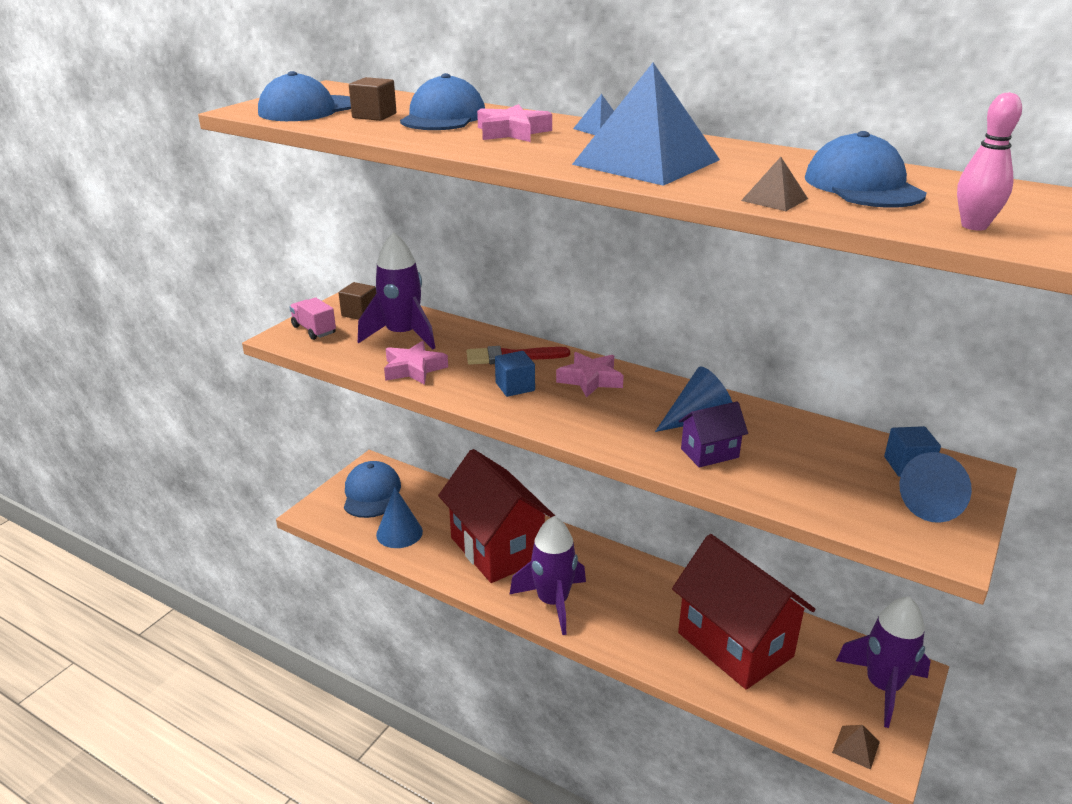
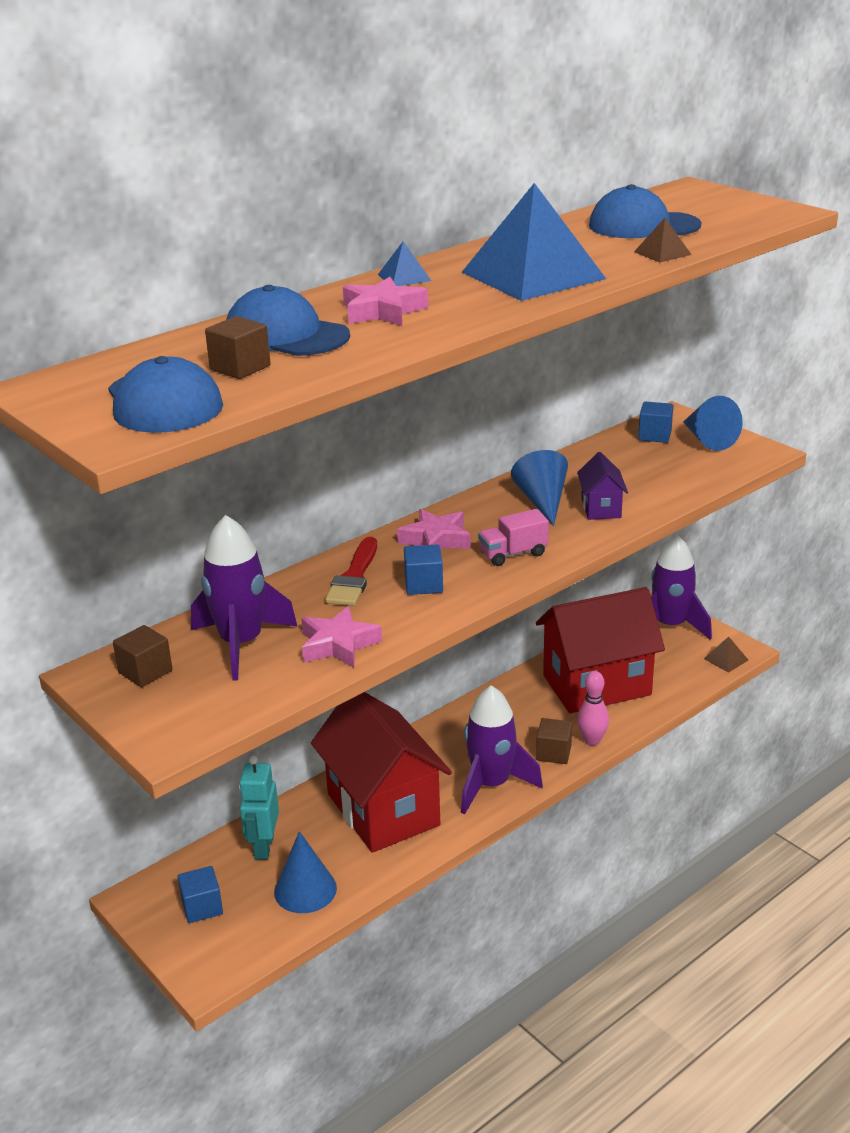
camera: 70 degrees left, 0 degrees up
(314, 330) = (167, 714): pink truck -> pink truck (513, 554)
(371, 493) = (202, 907): blue cap -> blue cube
(436, 503) = (263, 847): none -> turquoise robot
(497, 549) = (383, 809): red house -> red house turned 75 degrees clockwise
(614, 633) = (553, 753): none -> brown cube
(974, 226) = (744, 217): pink bowling pin -> pink bowling pin (592, 740)

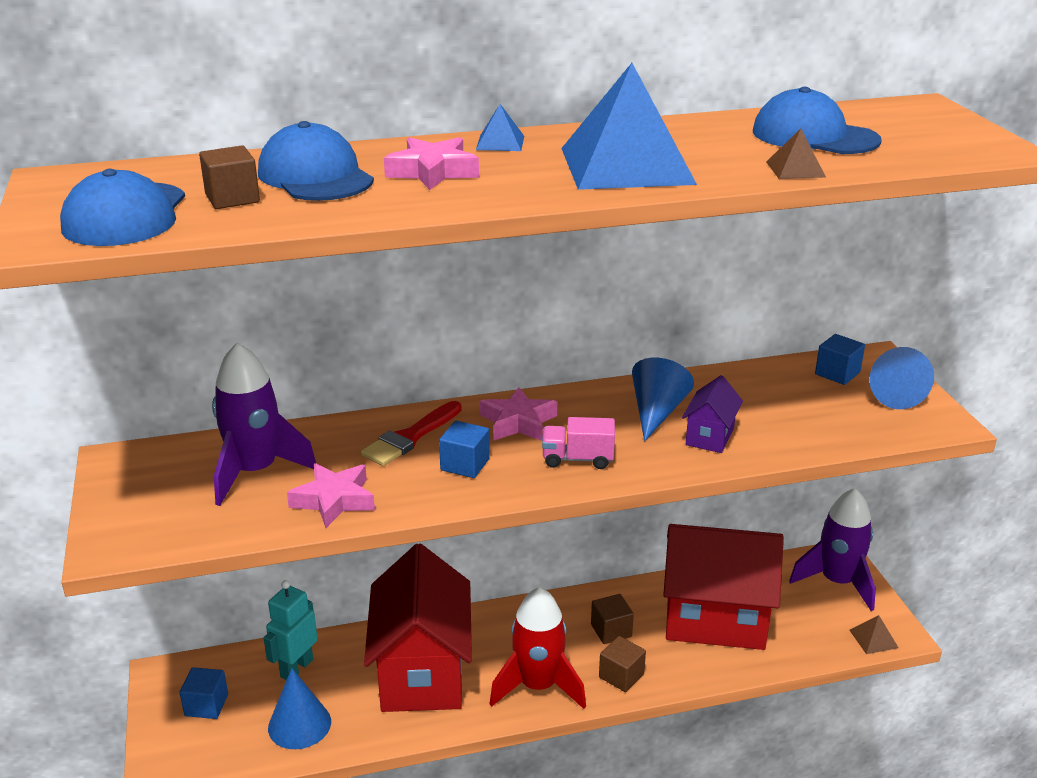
camera: 25 degrees right, 0 degrees up
(145, 672) = (157, 472): brown cube -> brown cube (611, 630)
(491, 785) = (538, 686): purple rocket -> red rocket
(592, 740) = (668, 677): pink bowling pin -> none

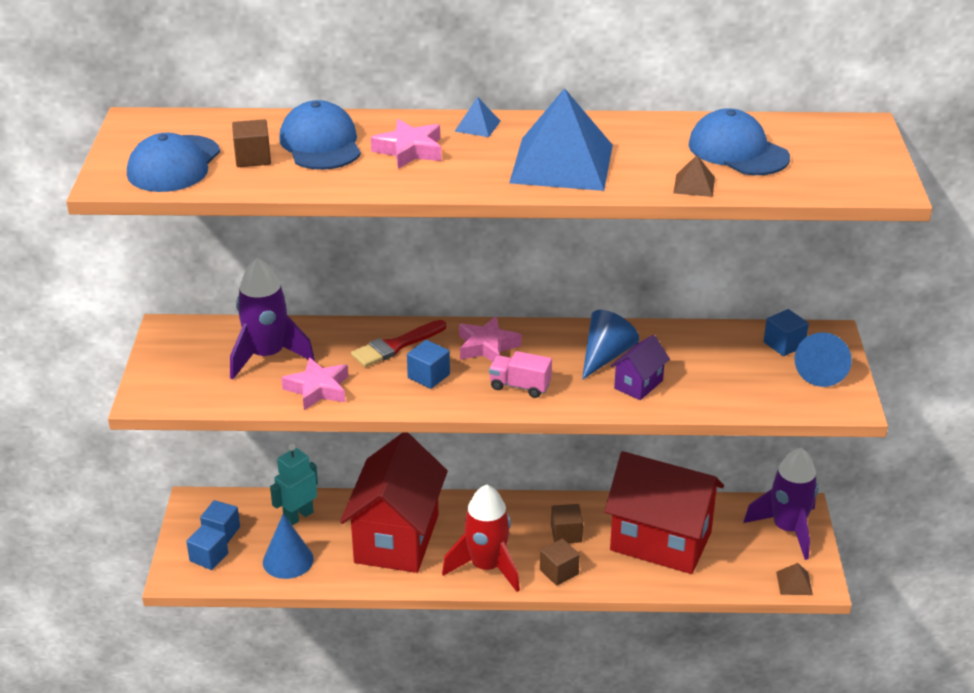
camera: 15 degrees right, 5 degrees up
(198, 740) = (209, 557): none -> blue cube

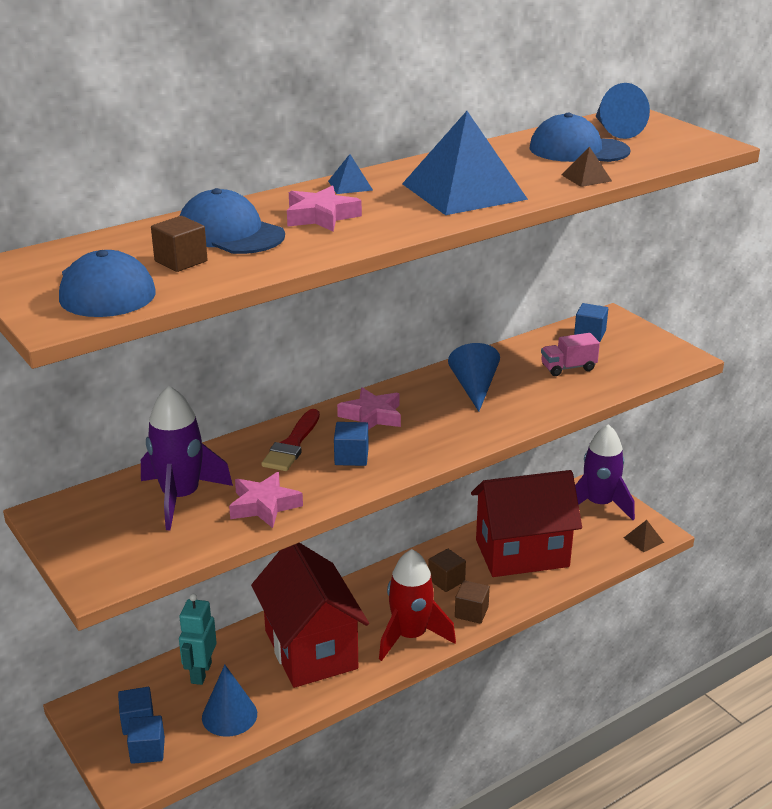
camera: 35 degrees left, 5 degrees down
(520, 386) = (437, 435): pink truck -> pink truck (568, 368)
(638, 384) = (525, 399): purple house -> none
(822, 370) = (637, 342): blue cone -> blue cone (615, 130)

